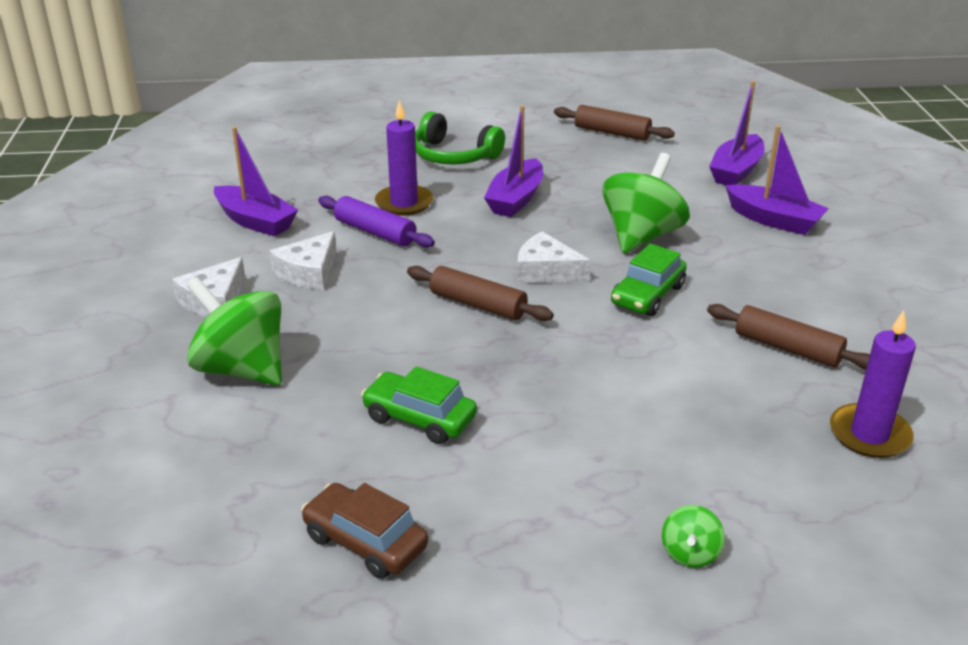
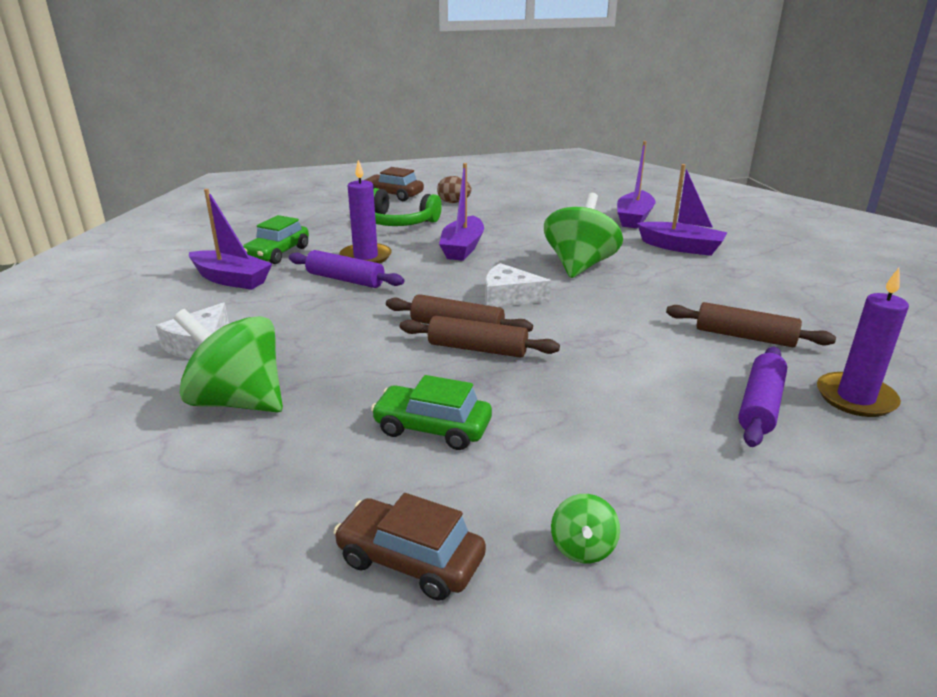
camera: 10 degrees left, 5 degrees down
(309, 272) = (290, 314): white cheese -> none
(458, 113) = (393, 195): none -> brown car
(526, 129) = (454, 202): none -> brown egg
(612, 133) = (524, 200): brown rolling pin -> brown rolling pin (477, 349)
(647, 295) = (605, 307): green car -> green car (278, 253)
(690, 553) = (756, 527): green spinning top -> green spinning top (583, 548)
(761, 431) = (760, 405): none -> purple rolling pin

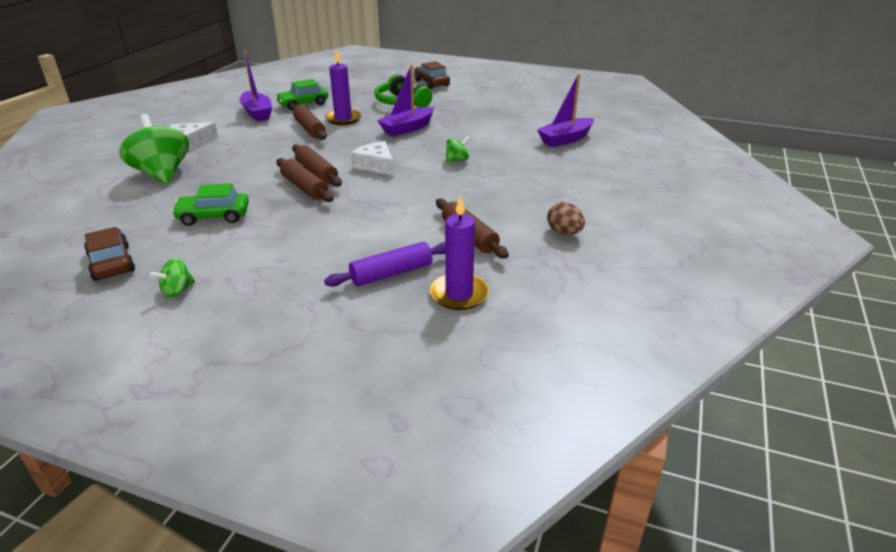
camera: 35 degrees right, 5 degrees up
(345, 279) = (309, 129): purple rolling pin -> brown rolling pin
(432, 428) = (214, 216): green car -> green car turned 60 degrees counterclockwise
(454, 202) = (460, 97): brown egg -> brown egg (564, 232)
(579, 265) = (457, 160): green spinning top -> green spinning top, size x0.45
(681, 247) = (555, 169): purple boat -> none

